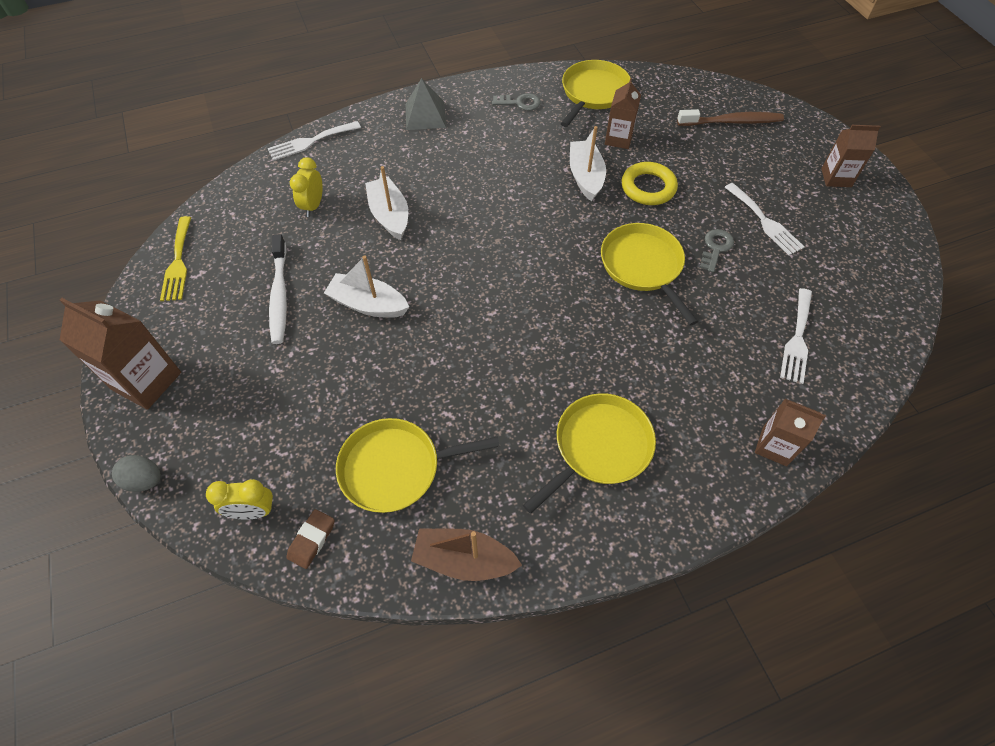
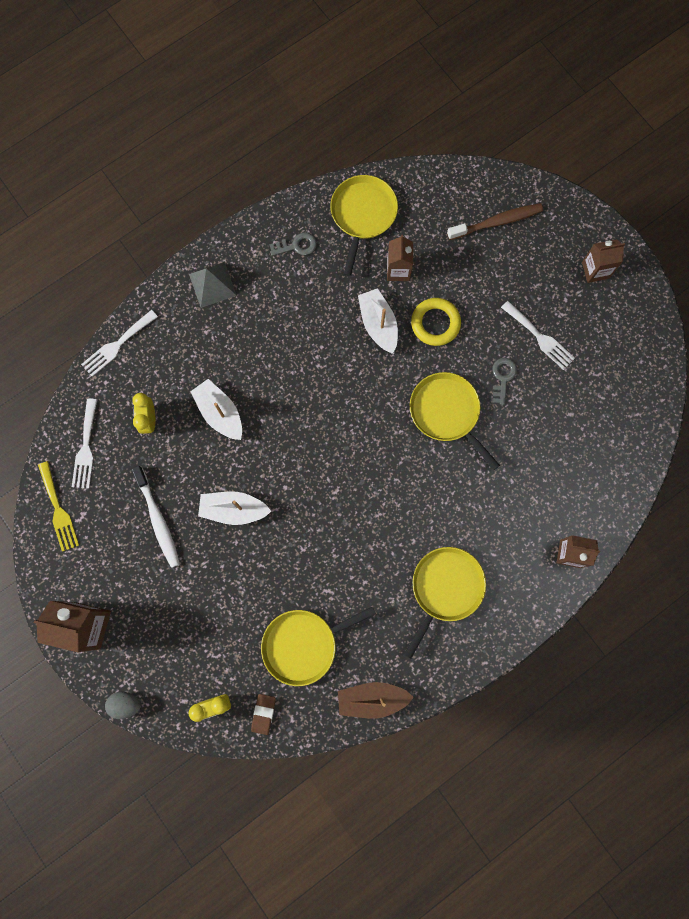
camera: 15 degrees left, 20 degrees up
(797, 339) = (577, 453): white fork -> white fork (86, 448)

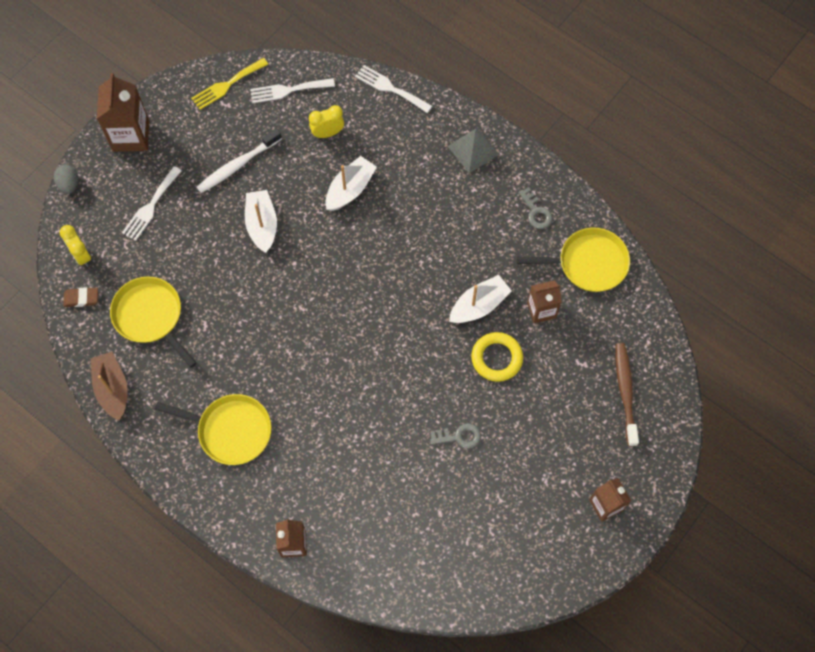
camera: 75 degrees right, 10 degrees down
(446, 412) = (407, 391): yellow pan -> none
(496, 222) = (625, 392): brown toothbrush -> brown toothbrush turned 150 degrees counterclockwise
(539, 337) = (513, 464): white fork -> white fork (151, 206)

